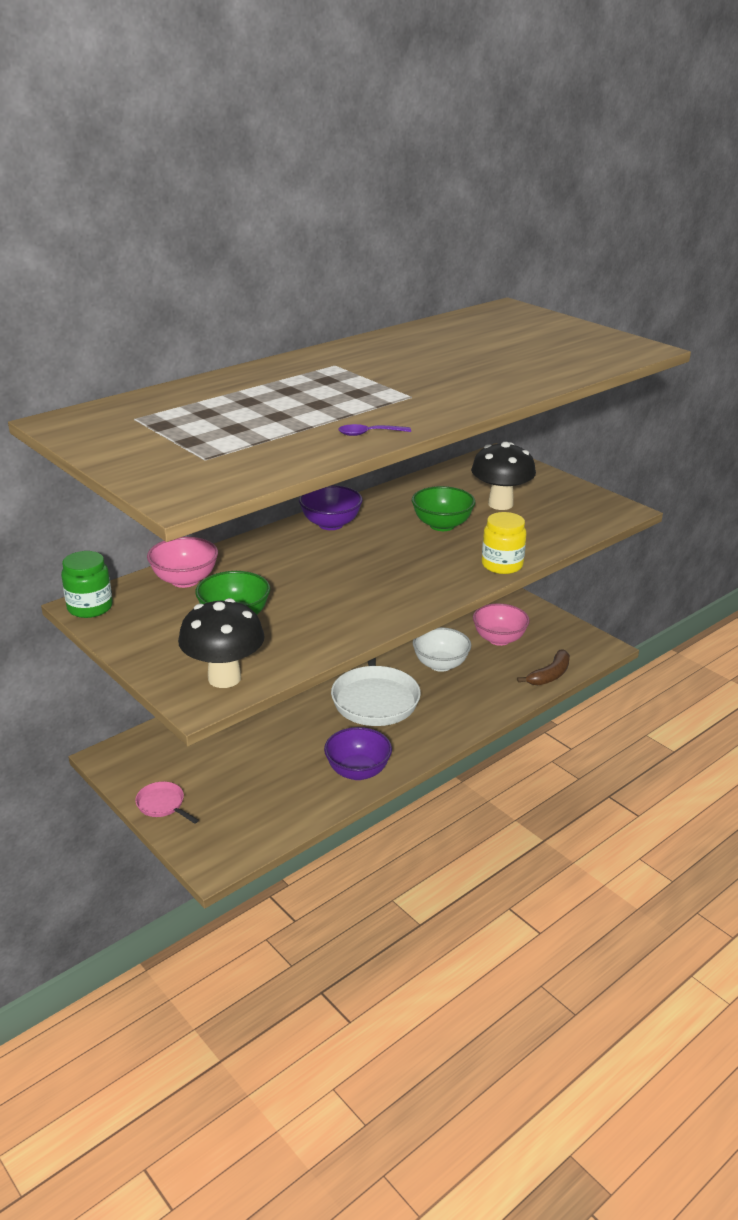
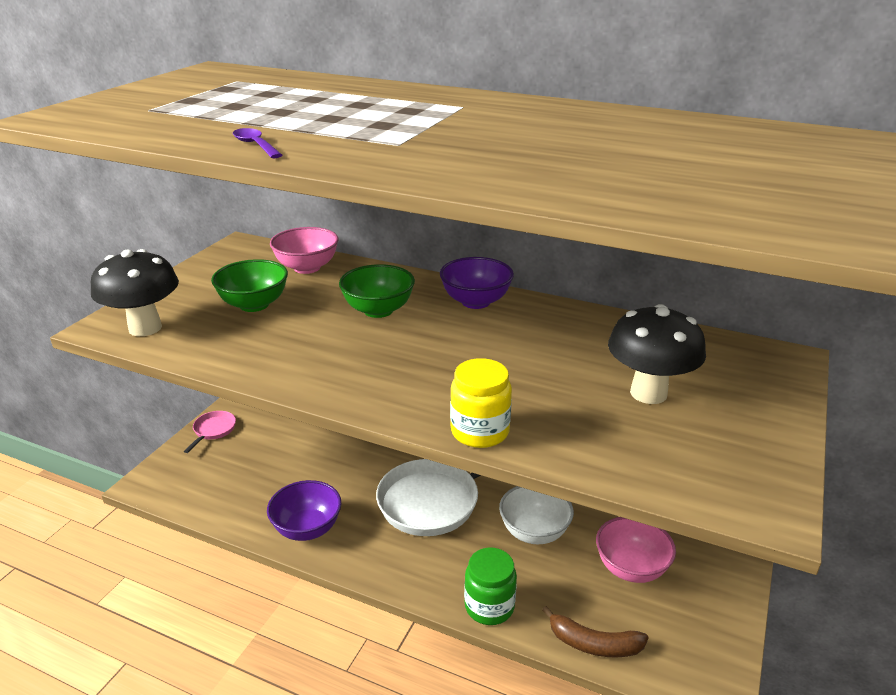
camera: 65 degrees right, 0 degrees up
(90, 607) = (239, 247): green jar -> green jar (489, 606)
(442, 525) = (542, 365): green bowl -> green bowl (378, 310)

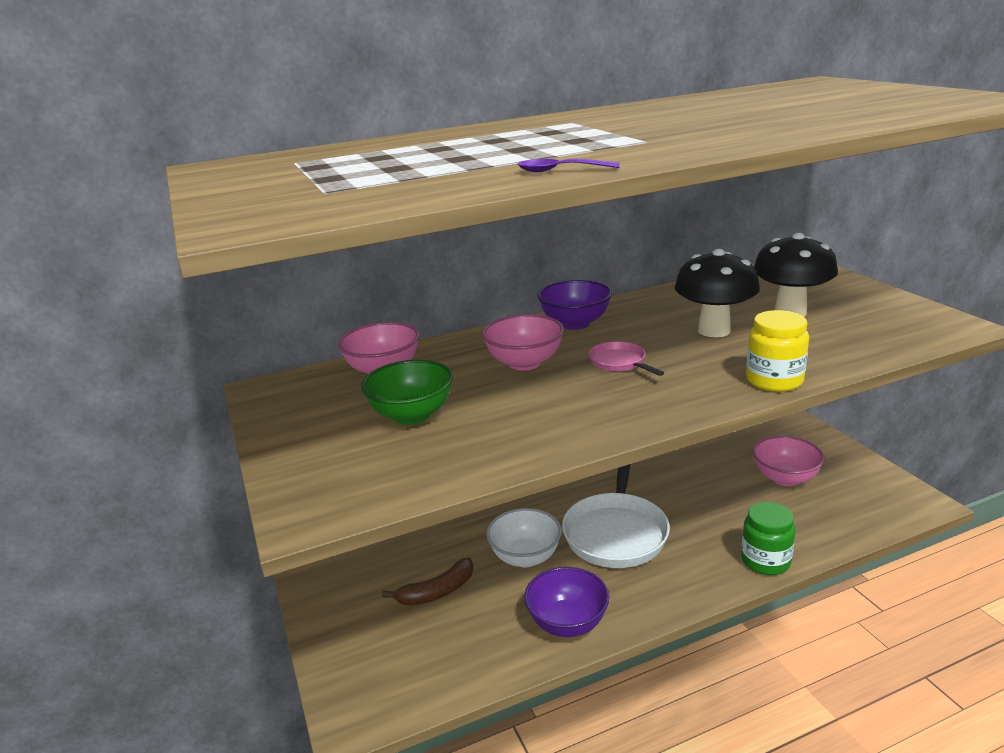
camera: 45 degrees left, 5 degrees down
(145, 328) = (355, 489): black mushroom -> black mushroom (714, 330)
(213, 430) = (331, 629): pink pan -> pink pan (619, 363)
(378, 310) = (524, 363): green bowl -> pink bowl
(534, 532) = (706, 501): white bowl -> white bowl (525, 557)
(594, 644) = (844, 530): brown banana -> brown banana (437, 592)

